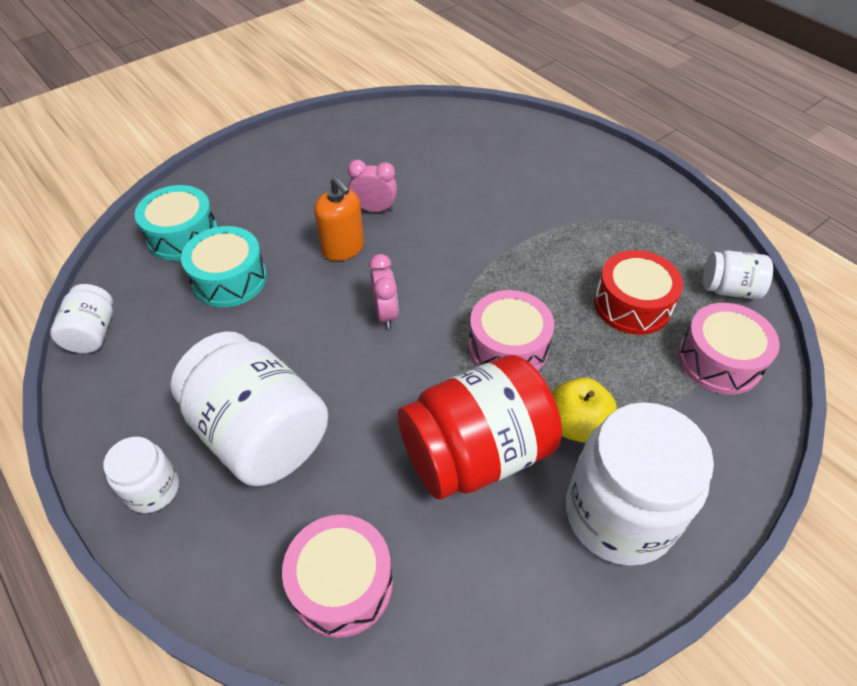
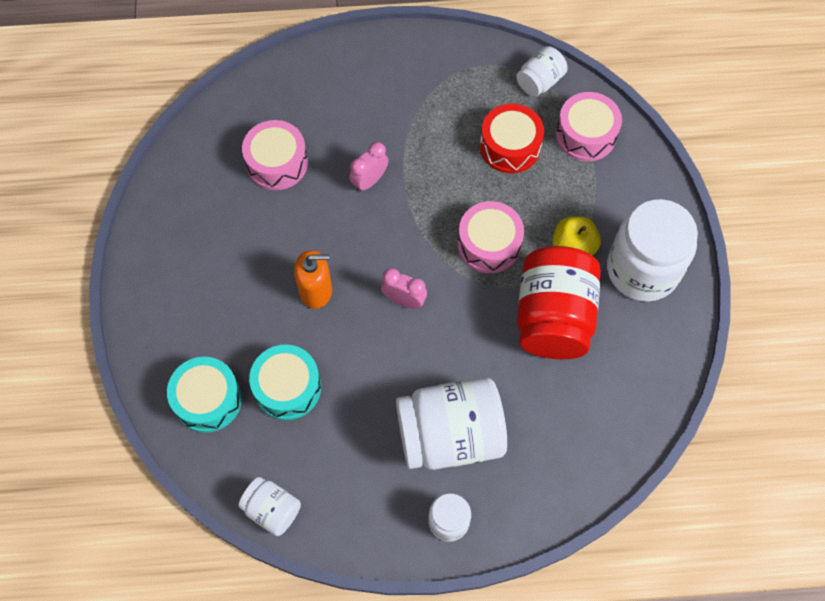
camera: 55 degrees left, 15 degrees up
(342, 583) = (587, 441): pink drum -> pink drum (277, 163)
(374, 209) = (290, 244): pink clock -> pink clock (369, 181)

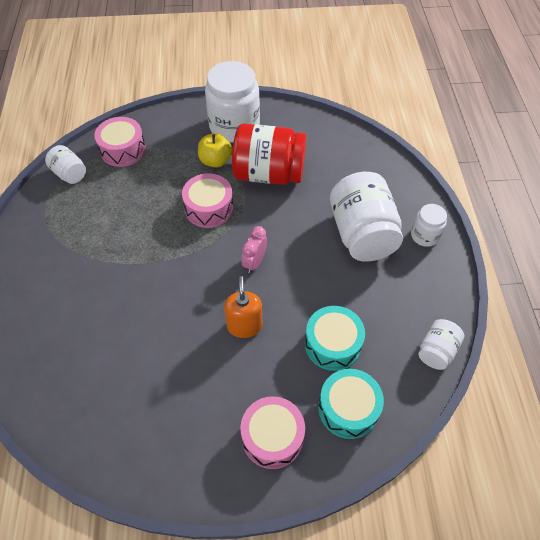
camera: 90 degrees left, 10 degrees down
(277, 163) = (113, 362): pink drum -> pink drum (272, 437)
(369, 181) = (142, 287): pink clock -> none
(510, 146) = (125, 193): red drum -> none

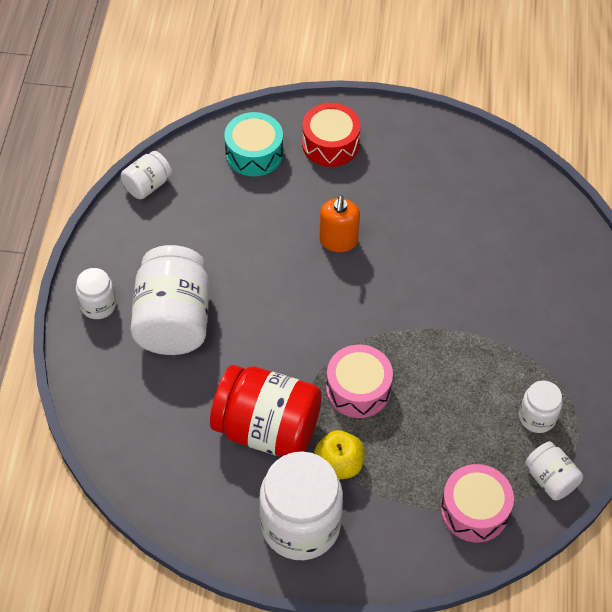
camera: 170 degrees left, 0 degrees up
(75, 210) = (537, 417): none -> white jar
(254, 262) = (313, 307): pink clock -> none
(272, 437) = (330, 144): pink drum -> red drum
(332, 344) = (250, 208): turquoise drum -> none

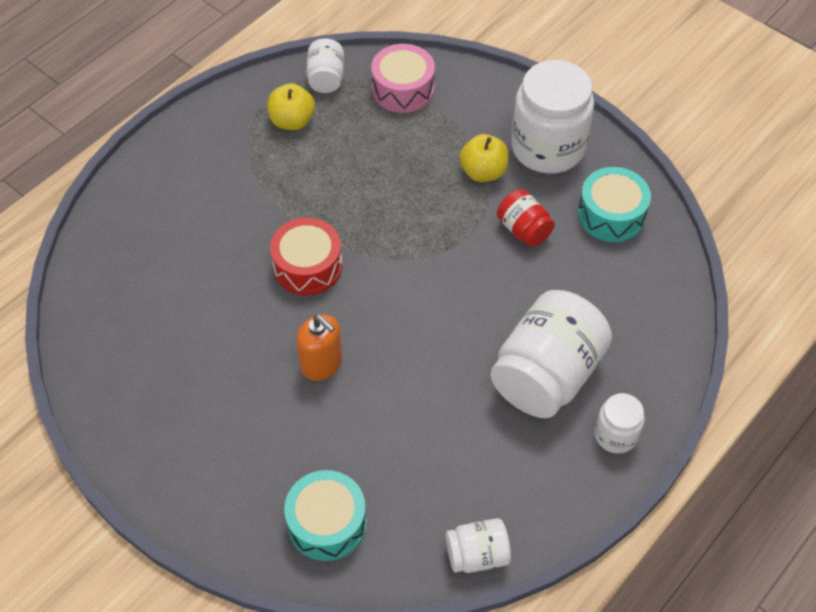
camera: 145 degrees left, 0 degrees up
(202, 487) = (611, 214): none -> turquoise drum
(267, 429) = (524, 229): red jar -> red jar, size x0.50
(330, 144) = (234, 482): red drum -> red drum (308, 266)
(338, 240) = (322, 363): orange soap dispenser -> orange soap dispenser turned 90 degrees clockwise
(358, 389) = (419, 218): pink drum -> none
(537, 417) = (292, 121): white jar -> yellow apple

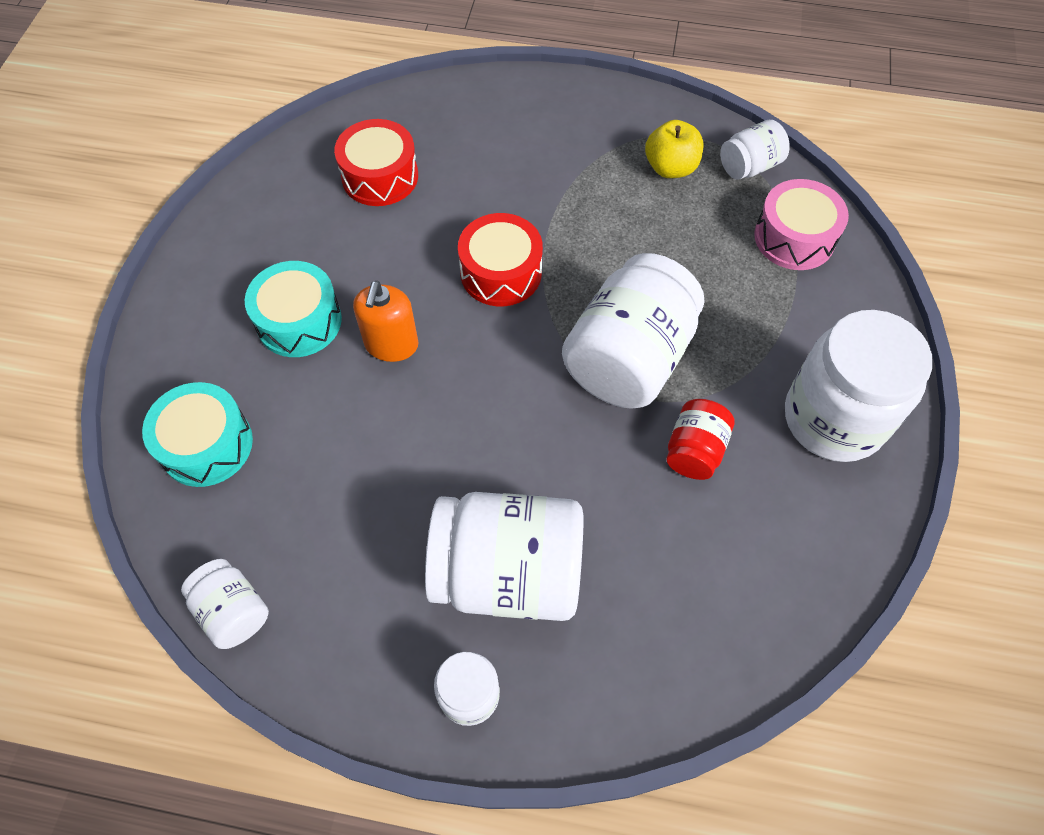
camera: 60 degrees right, 5 degrees up
(154, 301) = (380, 176): none -> red drum
(432, 228) = (628, 358): none -> white jar
(483, 172) = (744, 369): yellow apple -> none
(611, 214) = (790, 537): turquoise drum -> turquoise drum (299, 321)

